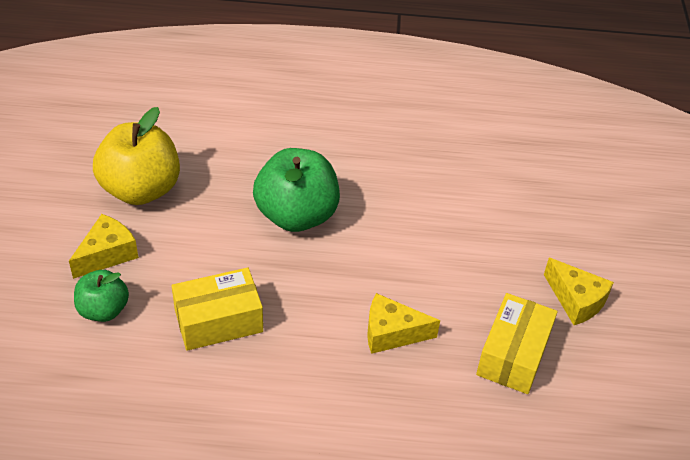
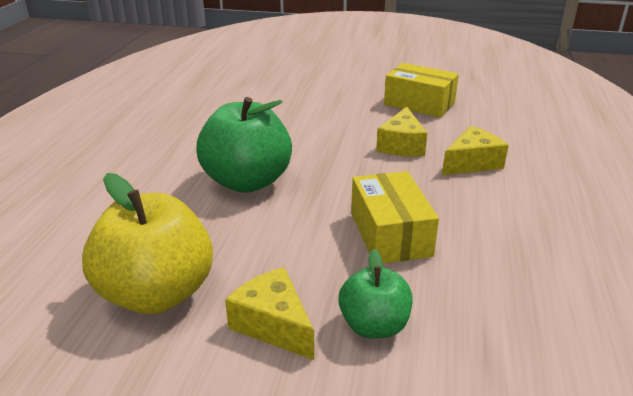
camera: 80 degrees left, 15 degrees down
(576, 300) = (368, 80): yellow cheese -> yellow cheese (472, 163)

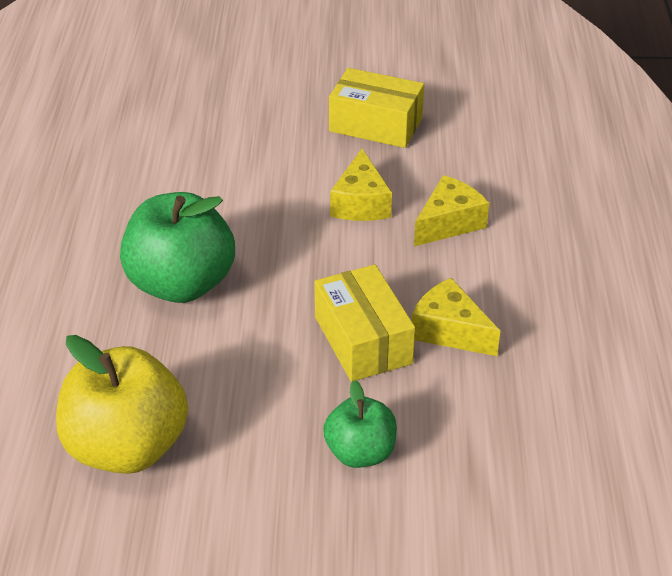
camera: 10 degrees left, 10 degrees up
(273, 325) = (259, 465): yellow cheese -> yellow cheese (449, 331)

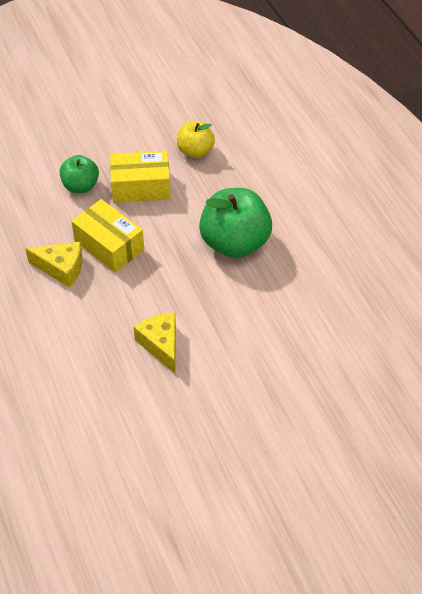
camera: 155 degrees right, 10 degrees up
(127, 447) = (195, 151): yellow apple -> yellow apple, size x0.57
(376, 125) = (189, 428): yellow box -> yellow box (141, 187)
(449, 223) = (93, 350): yellow cheese -> none

